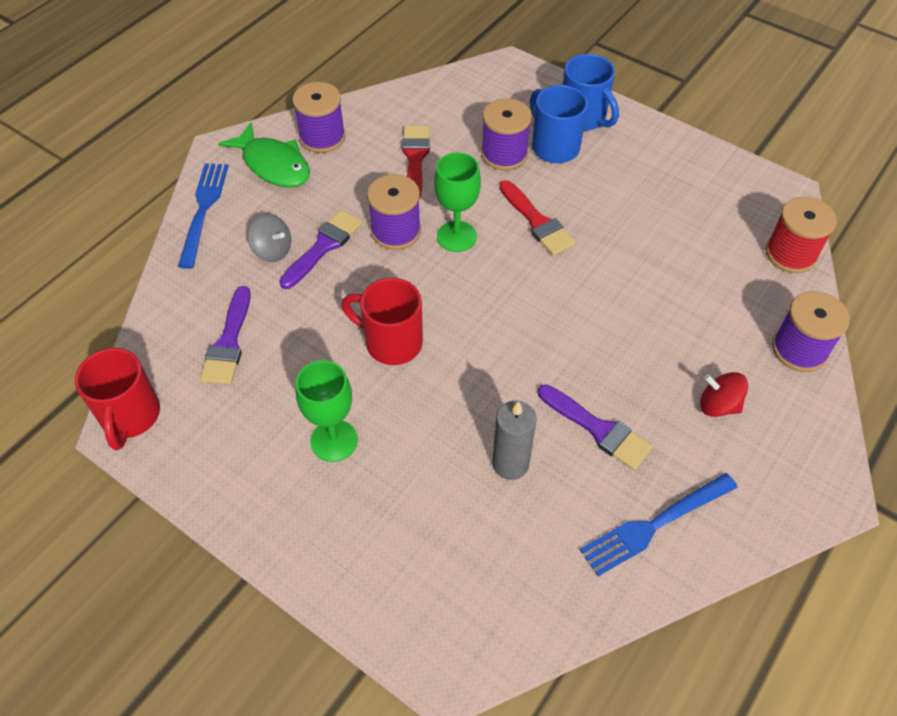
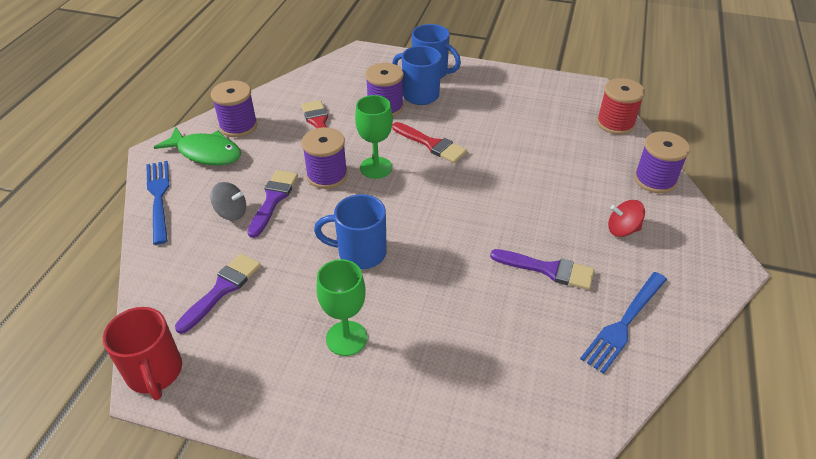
camera: 20 degrees left, 10 degrees down
(228, 342) = (222, 289): purple brush -> purple brush turned 135 degrees counterclockwise
(391, 342) = (360, 253): red mug -> blue mug
(510, 464) = (496, 313): grey candle -> none

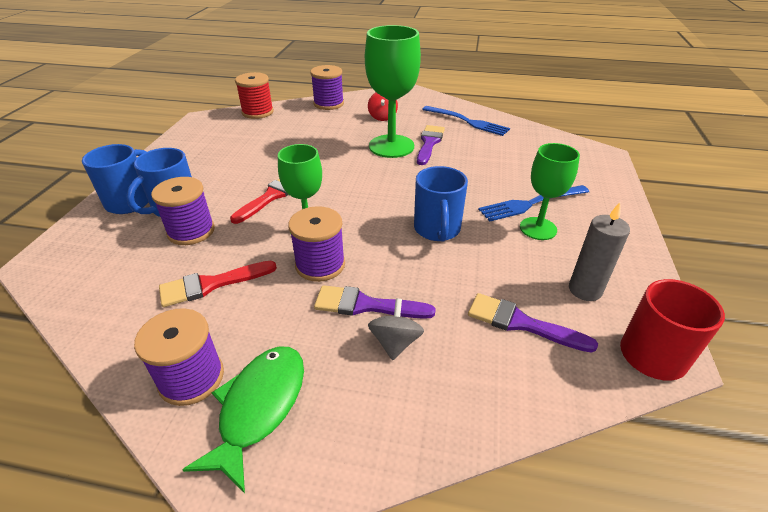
camera: 95 degrees left, 5 degrees down
(158, 198) = (373, 447): blue fork -> blue fork (531, 203)
(244, 349) = (585, 290): none -> grey candle
(536, 232) = (391, 146): none -> green goblet

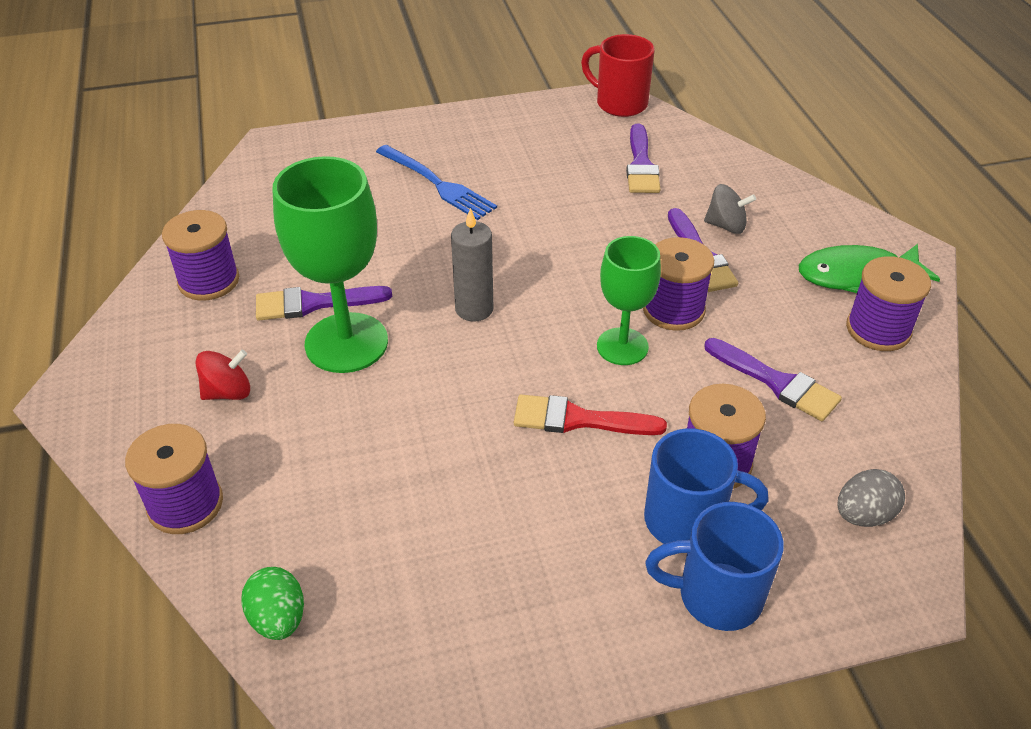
camera: 115 degrees left, 5 degrees up
(91, 271) = (863, 515): none -> grey egg
(211, 284) = (776, 382): red brush -> purple brush
(257, 112) = (278, 618): red spool -> green egg
(395, 342) = (726, 226): grey spinning top -> grey spinning top turned 150 degrees counterclockwise
(437, 230) = (542, 241): blue mug -> none
(467, 121) = (209, 281): blue fork -> purple spool
(538, 228) = (487, 173): green goblet -> none
(585, 290) = (568, 137): grey candle -> grey candle (474, 309)

